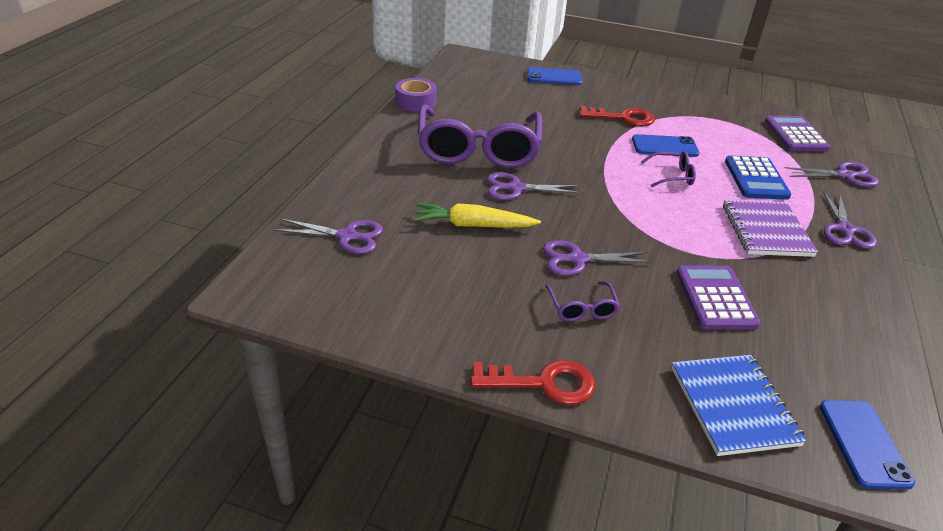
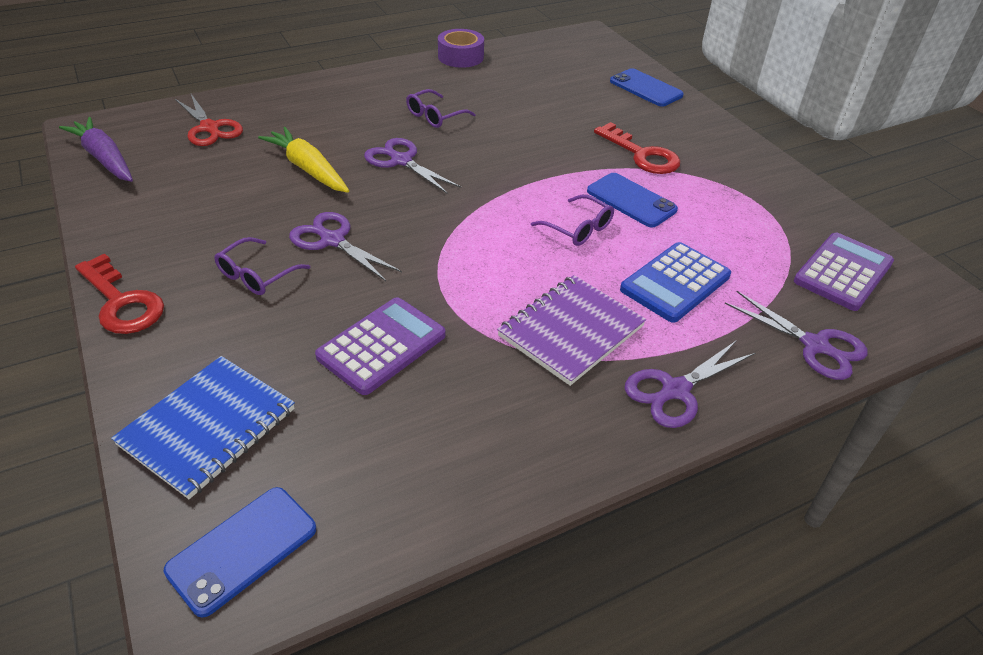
camera: 45 degrees right, 5 degrees up
(313, 304) = (104, 158): none -> purple carrot
(347, 236) = (210, 128): purple scissors -> red scissors
(478, 149) = (435, 116): purple glasses -> purple glasses, size x0.41

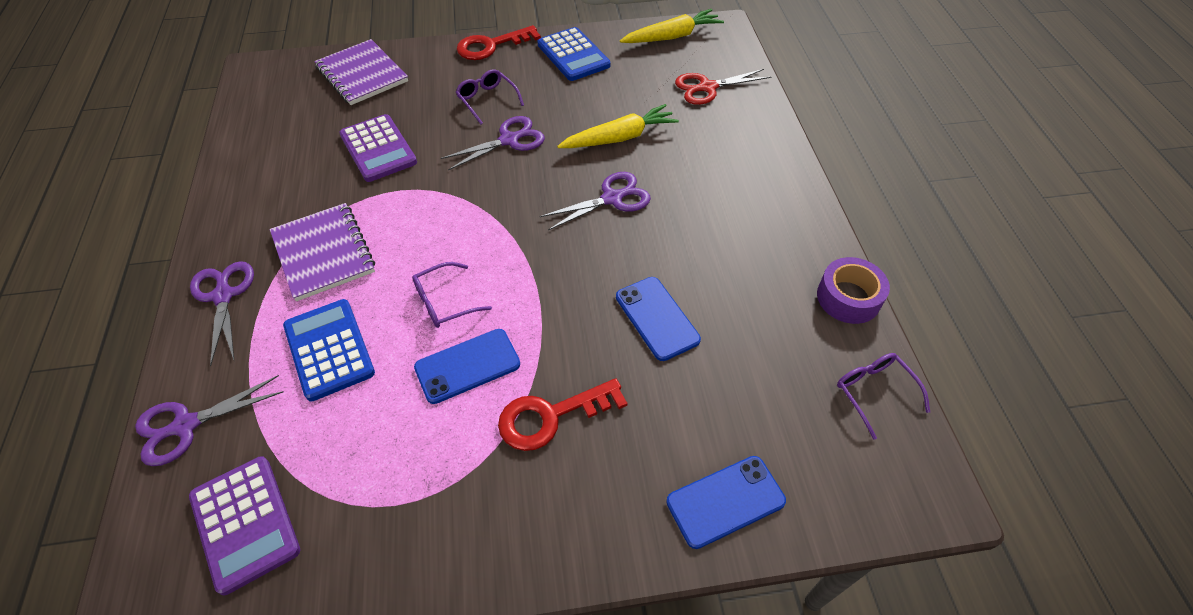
camera: 110 degrees right, 10 degrees up
(104, 158) = (672, 36): purple carrot -> yellow carrot
(147, 224) = (573, 55): none -> blue calculator
(208, 427) = (362, 74): blue notebook -> purple notebook
(242, 549) = (273, 82): blue phone -> blue phone (657, 318)
(435, 116) = (694, 240): purple glasses -> purple glasses (874, 392)

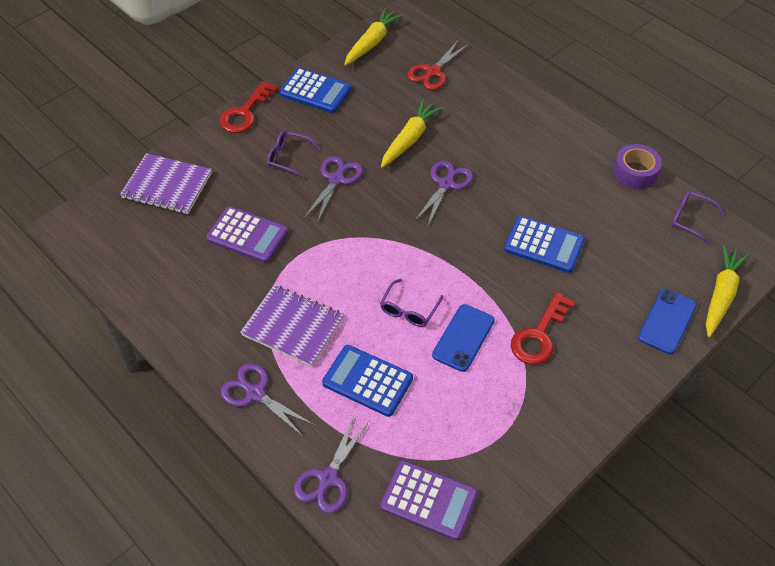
camera: 35 degrees left, 0 degrees up
(657, 318) = (544, 245): blue phone -> blue calculator
(833, 514) = (721, 295): none -> yellow carrot

